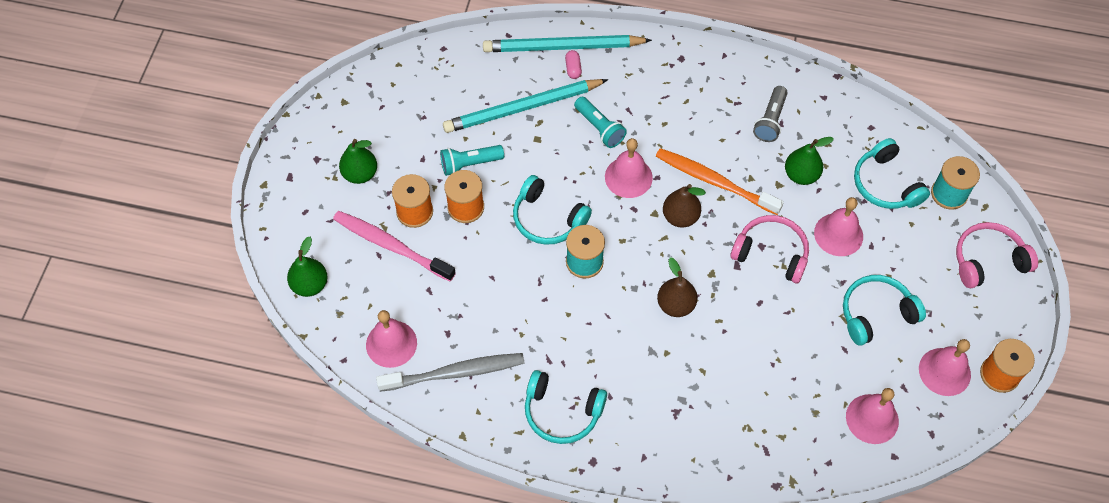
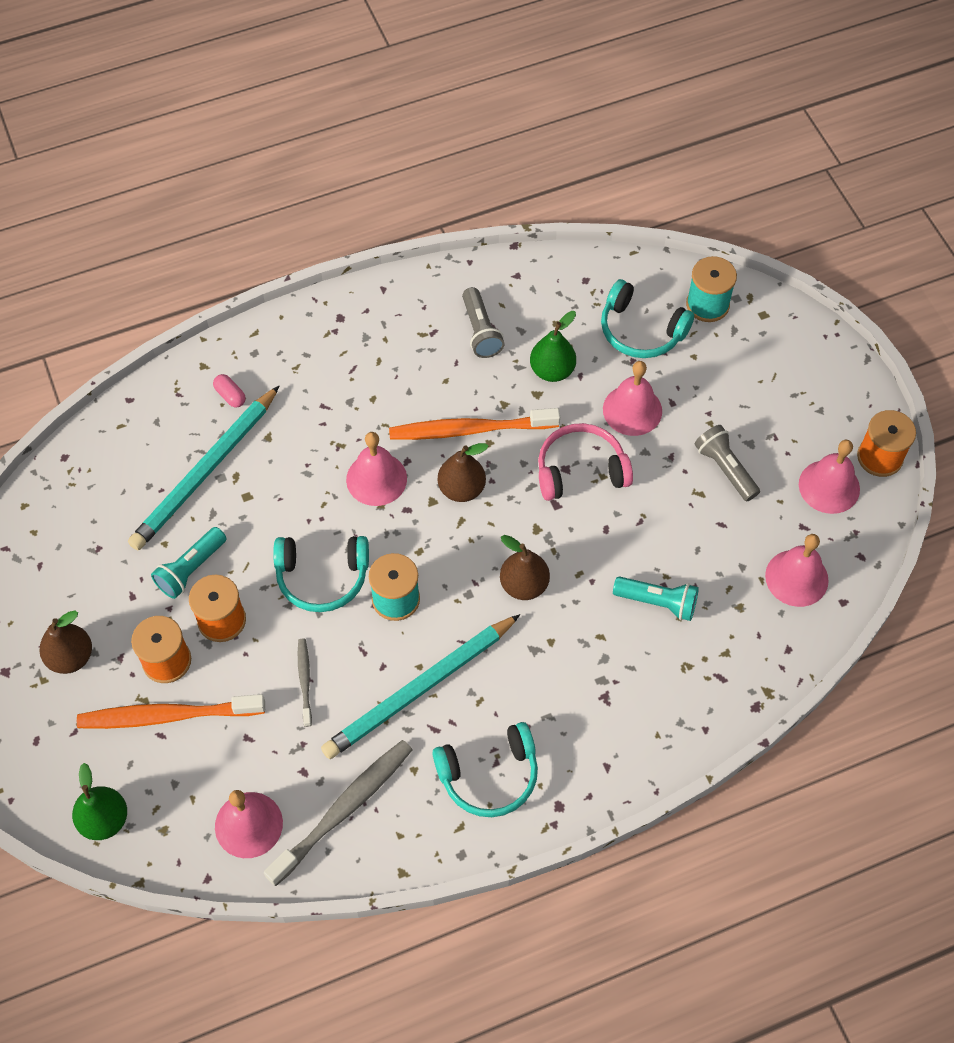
camera: 35 degrees left, 0 degrees up
(360, 174) = (71, 657): green pear -> brown pear
(391, 246) = (168, 715): pink toothbrush -> orange toothbrush
(489, 277) = (305, 681): none -> grey toothbrush
(563, 47) = (202, 378): turquoise pencil -> turquoise pencil (420, 689)
(599, 128) = (307, 444): turquoise flashlight -> turquoise flashlight (657, 602)
(876, 313) = (725, 469): turquoise headphones -> grey flashlight
(988, 260) = (790, 350): pink headphones -> none

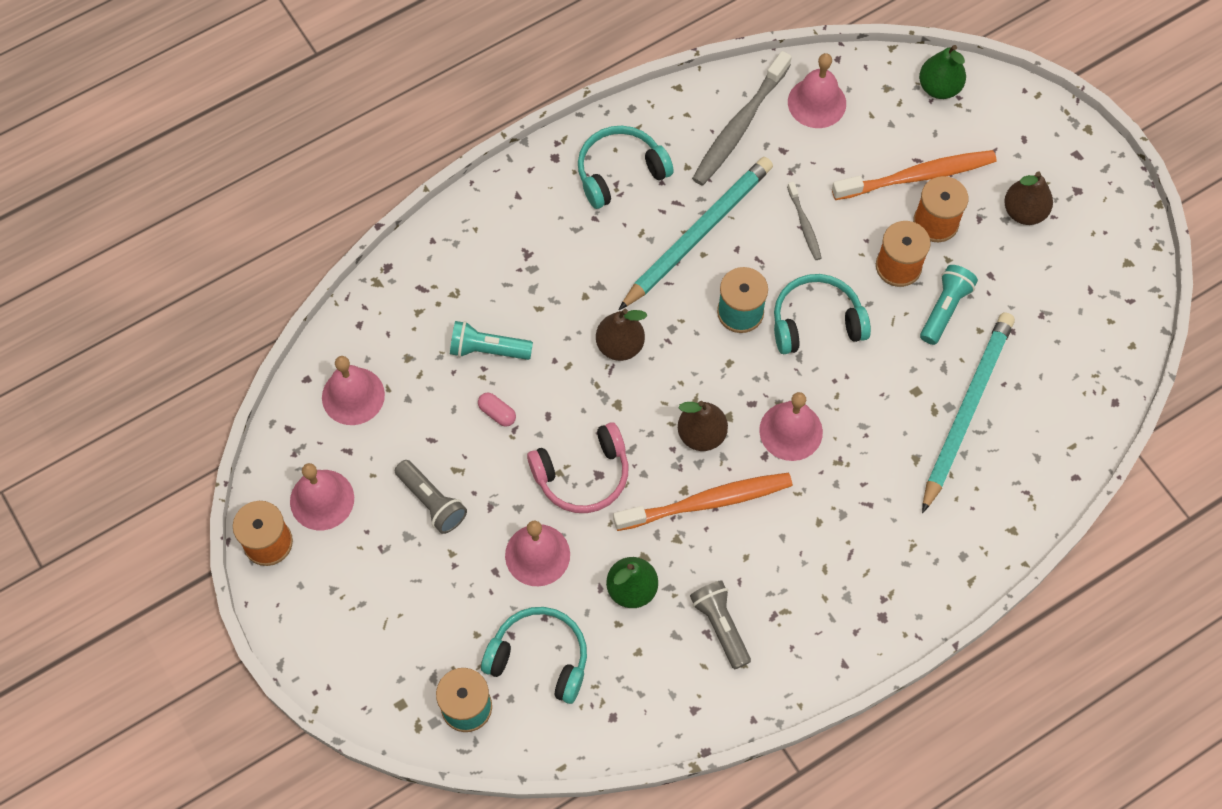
camera: 170 degrees right, 5 degrees up
(230, 395) = (971, 499): pink capsule -> pink capsule (497, 413)

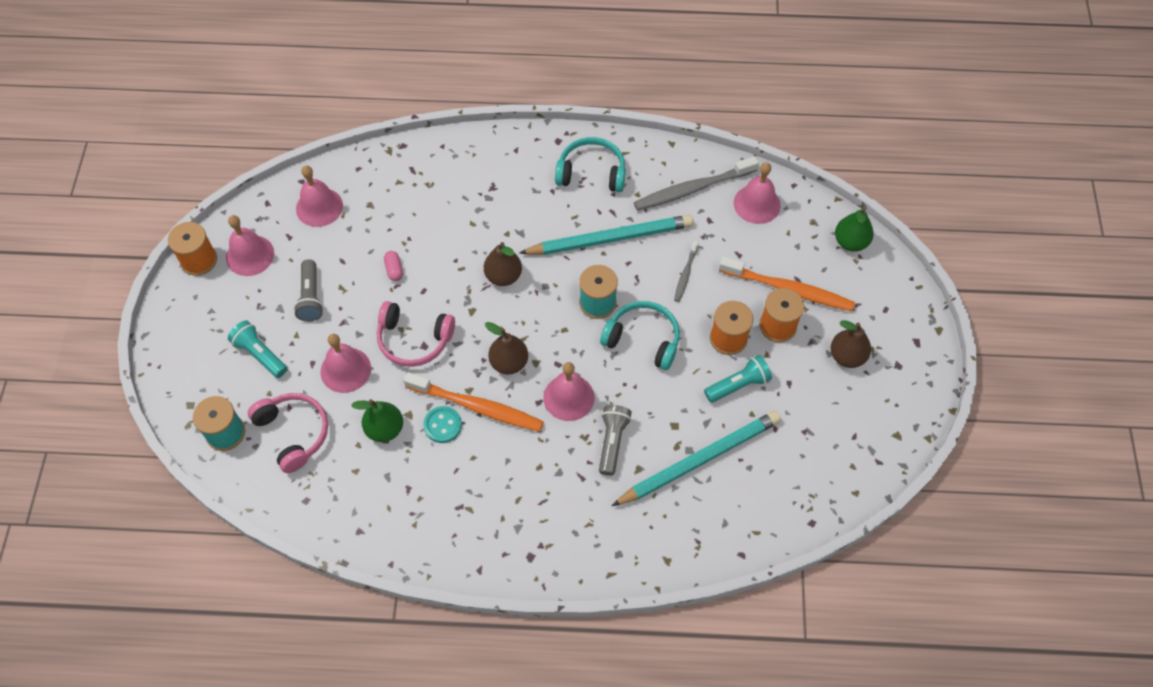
camera: 35 degrees right, 5 degrees down
(488, 349) = (421, 229): turquoise flashlight -> turquoise flashlight (260, 354)
(540, 657) = (293, 433): turquoise headphones -> pink headphones
(688, 545) = (442, 425): none -> turquoise button
(720, 626) = (420, 490): grey flashlight -> grey flashlight (612, 442)

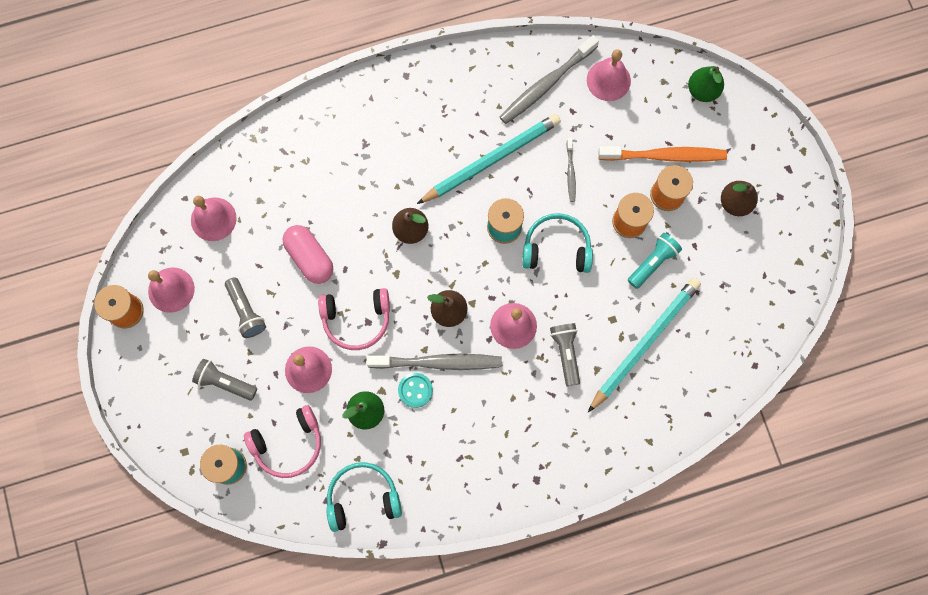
camera: 20 degrees left, 15 degrees up
(260, 354) = (225, 382): turquoise flashlight -> grey flashlight
(293, 433) = (288, 444): pink headphones -> pink headphones turned 120 degrees clockwise
(394, 270) = (310, 258): pink capsule -> pink capsule, size x2.05
(476, 406) = (437, 362): orange toothbrush -> grey toothbrush
(591, 172) = (449, 98): turquoise headphones -> turquoise headphones (362, 497)

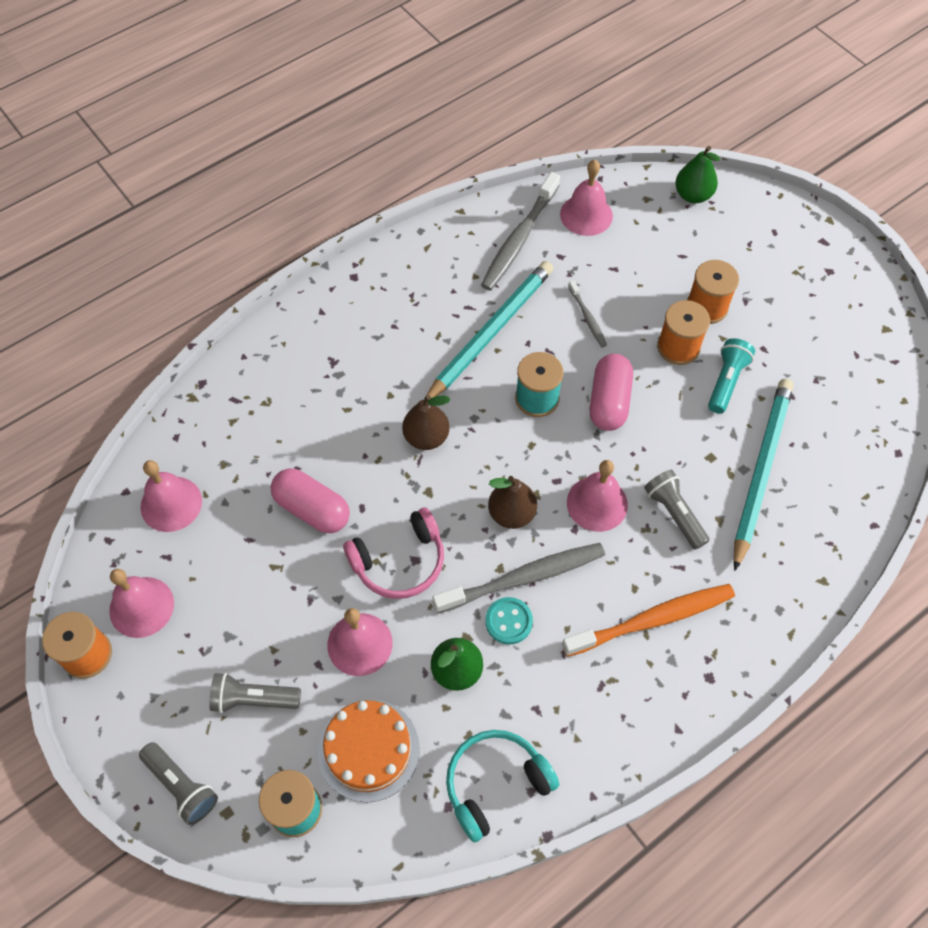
camera: 20 degrees left, 15 degrees down
(246, 311) = (251, 600): grey flashlight -> grey flashlight (181, 786)
(288, 444) = (368, 749): pink headphones -> orange cake
(556, 248) = (609, 401): turquoise headphones -> pink capsule
(664, 156) = (683, 269): orange toothbrush -> orange toothbrush (651, 620)
(734, 203) = (785, 292): brown pear -> none

